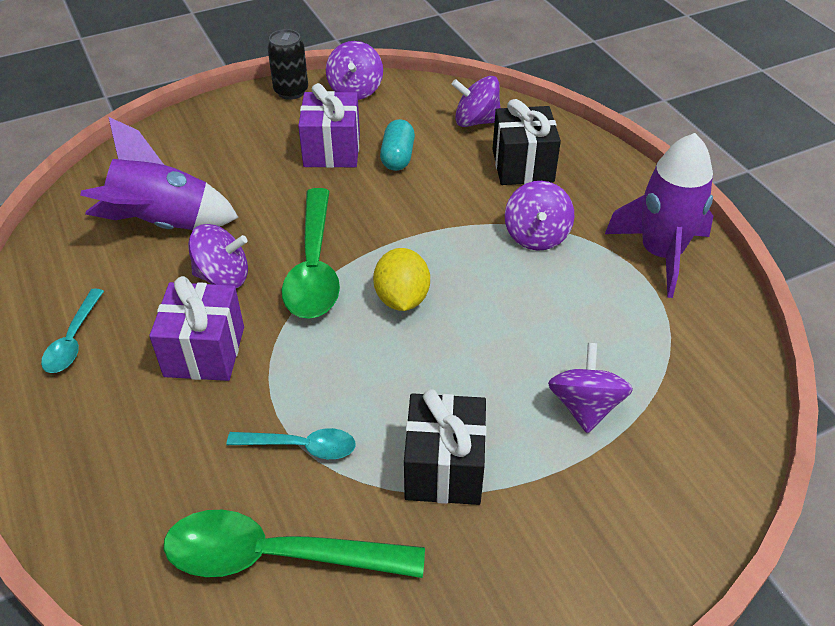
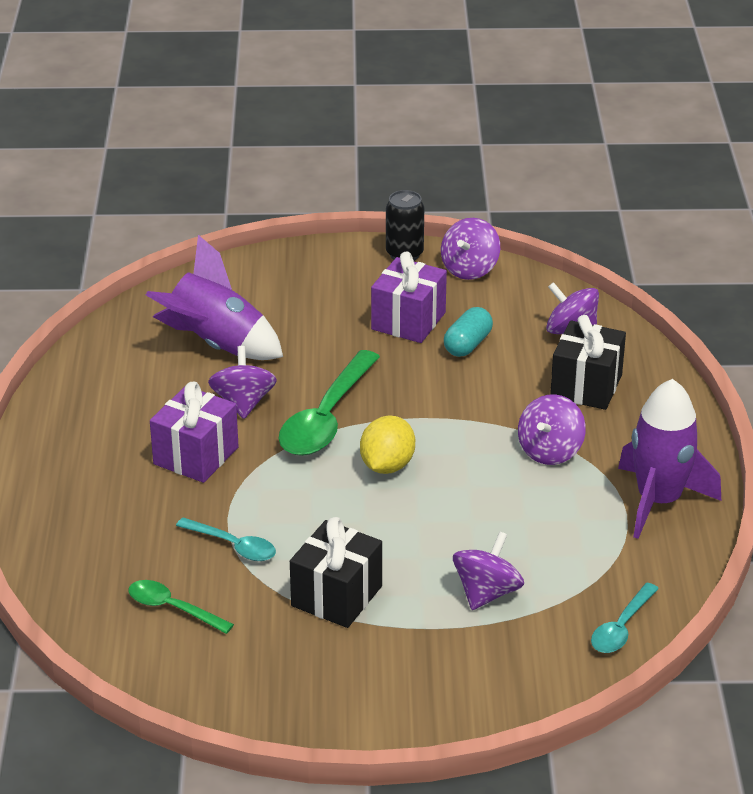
camera: 25 degrees right, 10 degrees down
(73, 339) = (97, 415): turquoise spoon -> turquoise spoon (621, 627)
(223, 277) = (243, 403): purple spinning top -> purple spinning top turned 120 degrees counterclockwise
(277, 556) = (173, 608): green spoon -> green spoon, size x0.55

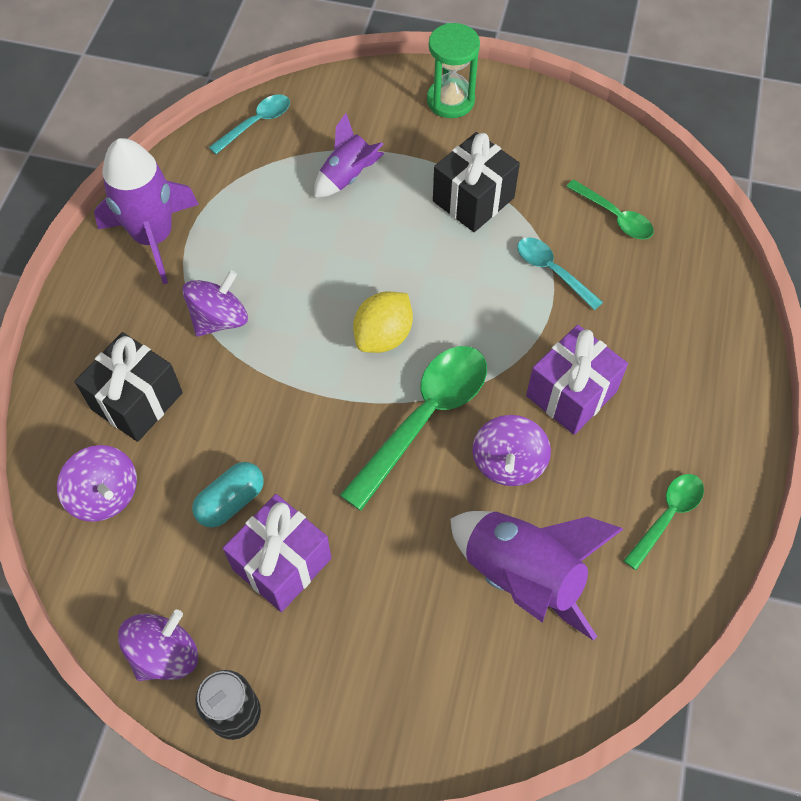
camera: 165 degrees left, 25 degrees up
(100, 394) = (667, 516): none -> green spoon
(399, 699) = (450, 101): none -> green hourglass
(487, 593) = (347, 176): purple spinning top -> purple rocket

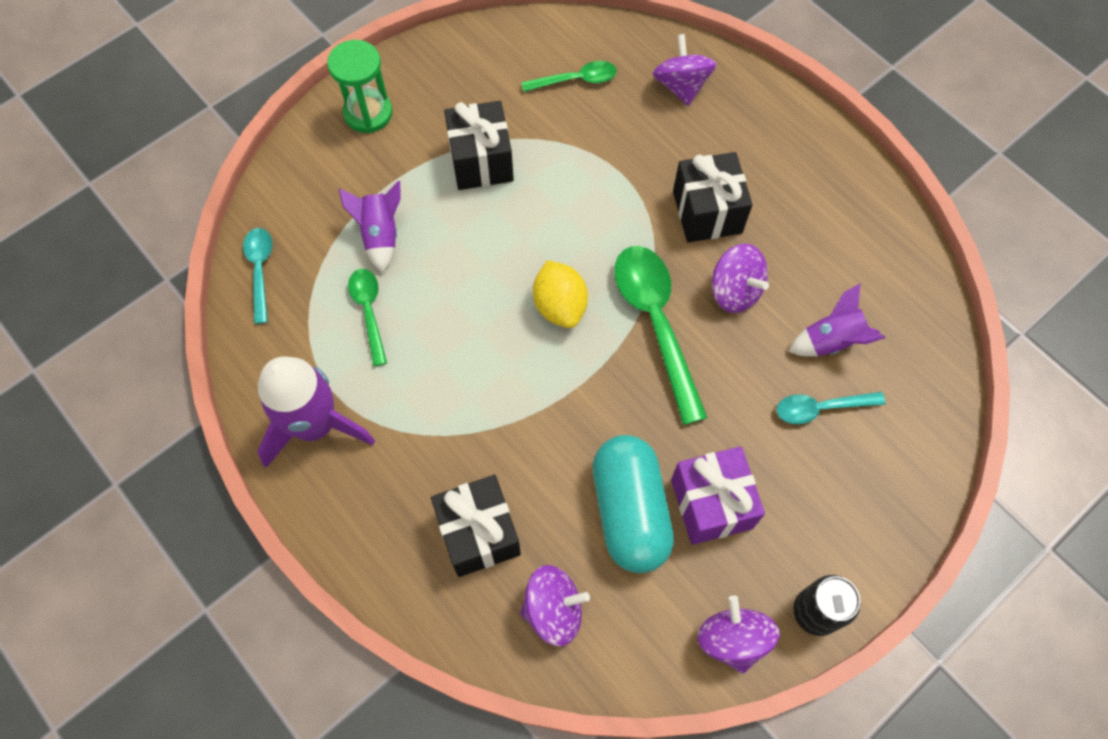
camera: 55 degrees left, 5 degrees up
(219, 319) = (446, 420): purple spinning top -> purple spinning top (681, 86)
(231, 501) = (630, 511): turquoise capsule -> turquoise capsule, size x1.76
(523, 576) = (831, 341): purple rocket -> purple rocket, size x0.59
(552, 271) = (592, 153): turquoise spoon -> turquoise spoon (821, 408)
(571, 394) = (707, 212): purple gift -> black gift
(667, 516) = (846, 219): green spoon -> green spoon (369, 312)

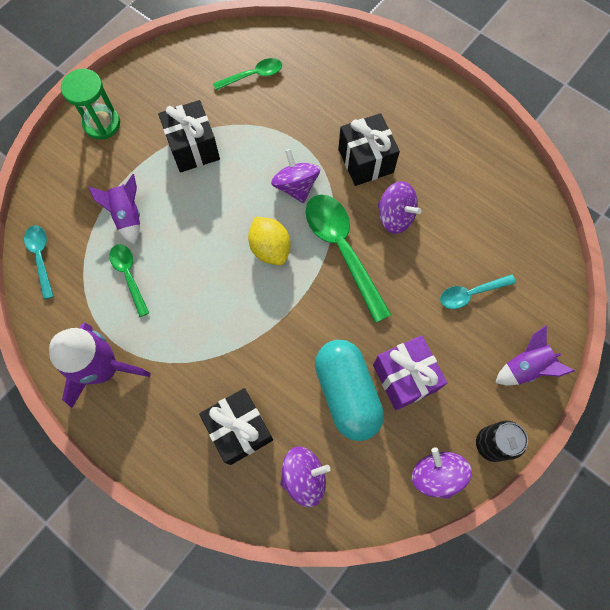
camera: 10 degrees left, 5 degrees up
(681, 86) = (331, 68): purple spinning top -> purple spinning top (296, 186)
(831, 341) = (470, 242): purple rocket -> purple rocket (525, 367)

